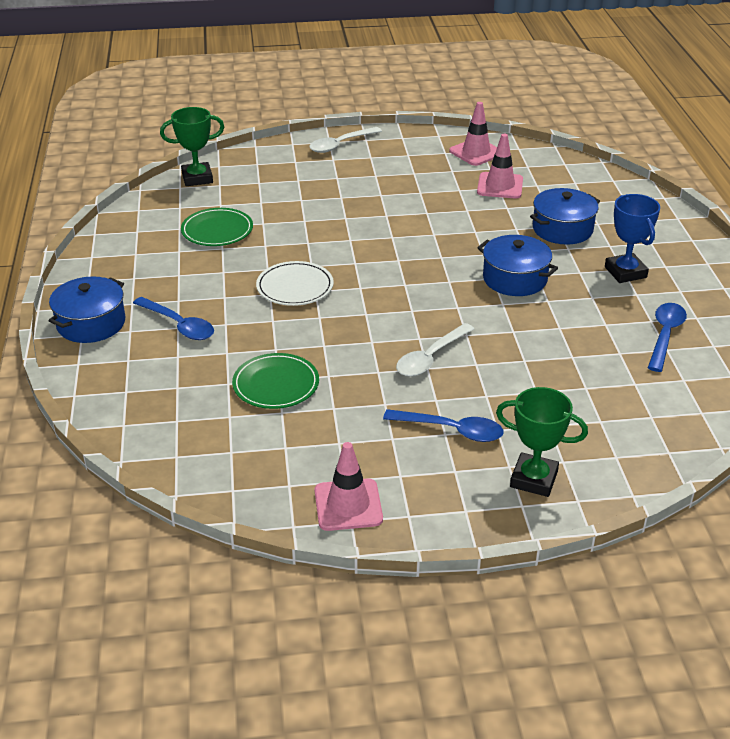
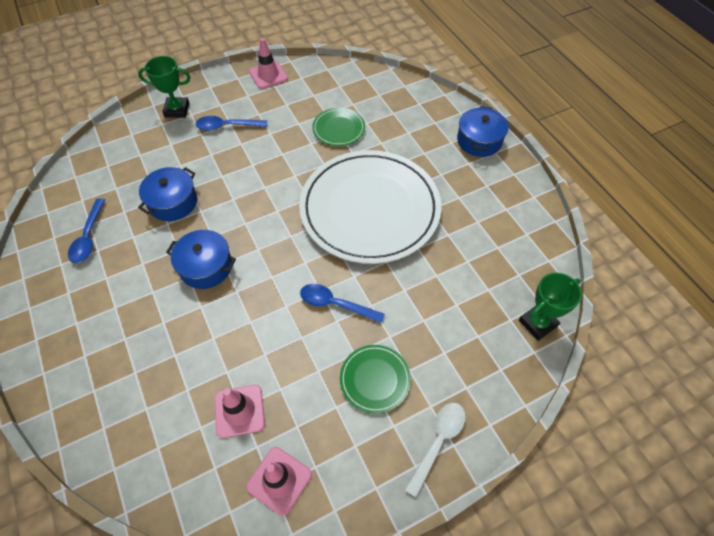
camera: 160 degrees right, 20 degrees up
(179, 325) = (425, 154): blue spoon -> blue spoon (335, 304)
(217, 230) = (466, 254): green plate -> green plate (375, 379)
(295, 287) = (370, 209): white plate -> white plate, size x2.39
(430, 357) = (252, 172): white spoon -> none
(562, 229) = (169, 350): blue pot -> blue pot (173, 202)
(625, 272) = (112, 303): blue trophy -> none

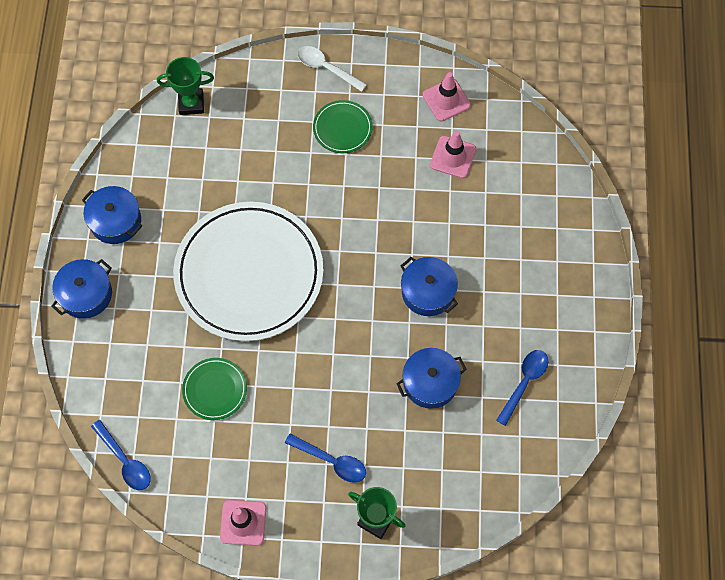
camera: 150 degrees left, 10 degrees up
(335, 304) = (336, 200): blue spoon -> blue spoon (125, 461)
(438, 442) = (326, 68): white spoon -> white spoon turned 60 degrees clockwise
(506, 195) = (115, 221): none -> blue pot

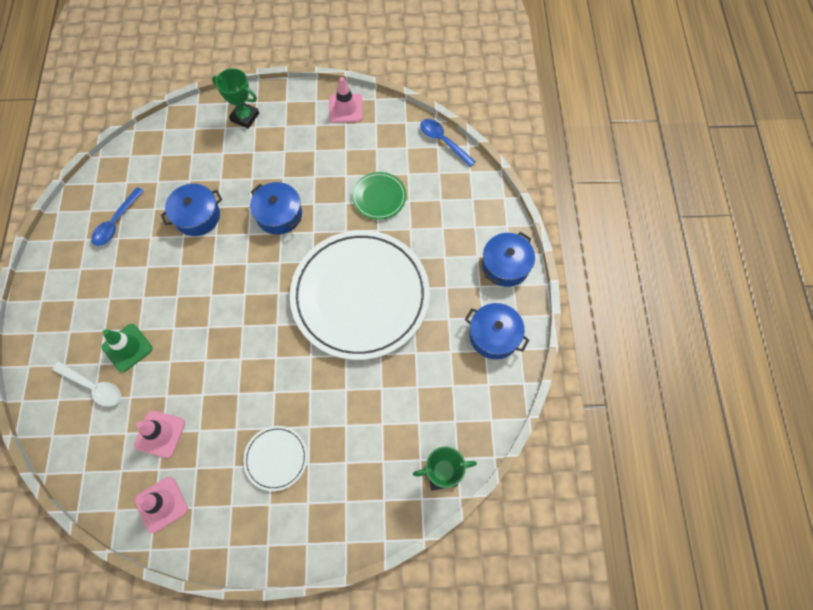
camera: 175 degrees right, 0 degrees up
(326, 68) = (296, 535): white spoon -> white spoon (93, 387)
(331, 461) = (280, 153): blue spoon -> none
(342, 128) = (276, 458): green plate -> white plate
(428, 292) = (194, 292): blue pot -> blue pot (279, 215)
(494, 239) = (127, 348): none -> green traffic cone

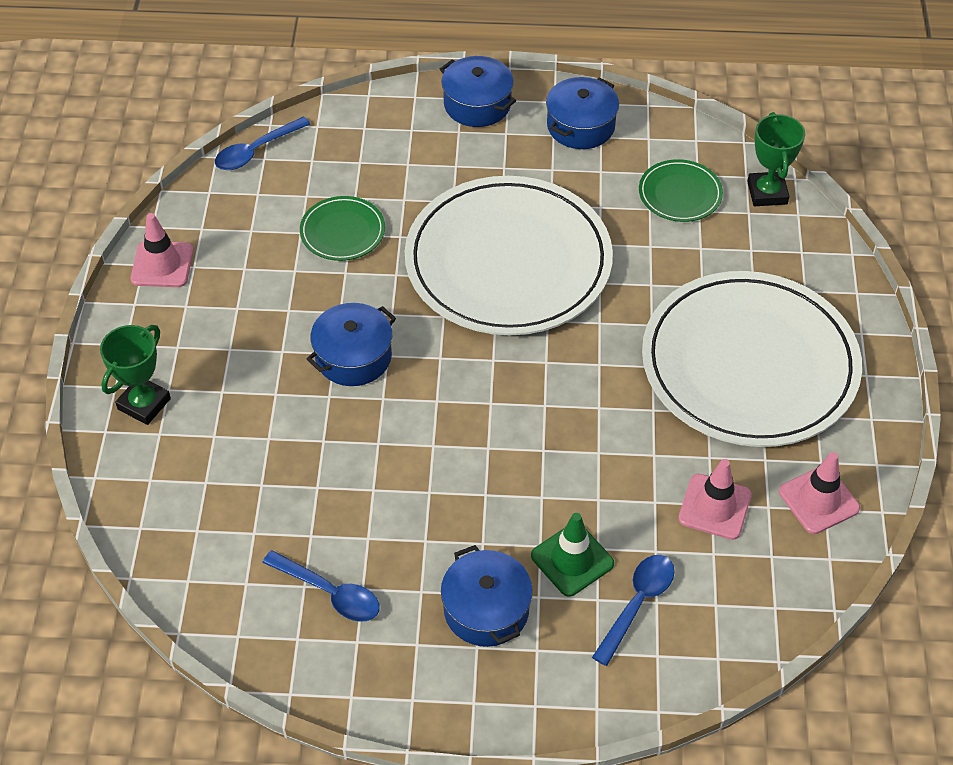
camera: 85 degrees left, 15 degrees down
(93, 387) = (637, 604): white spoon -> blue spoon
(197, 216) = (337, 470): blue pot -> blue pot (486, 609)
(276, 458) = (749, 364): white plate -> white plate, size x2.39
(434, 408) = (680, 194): none -> green plate

